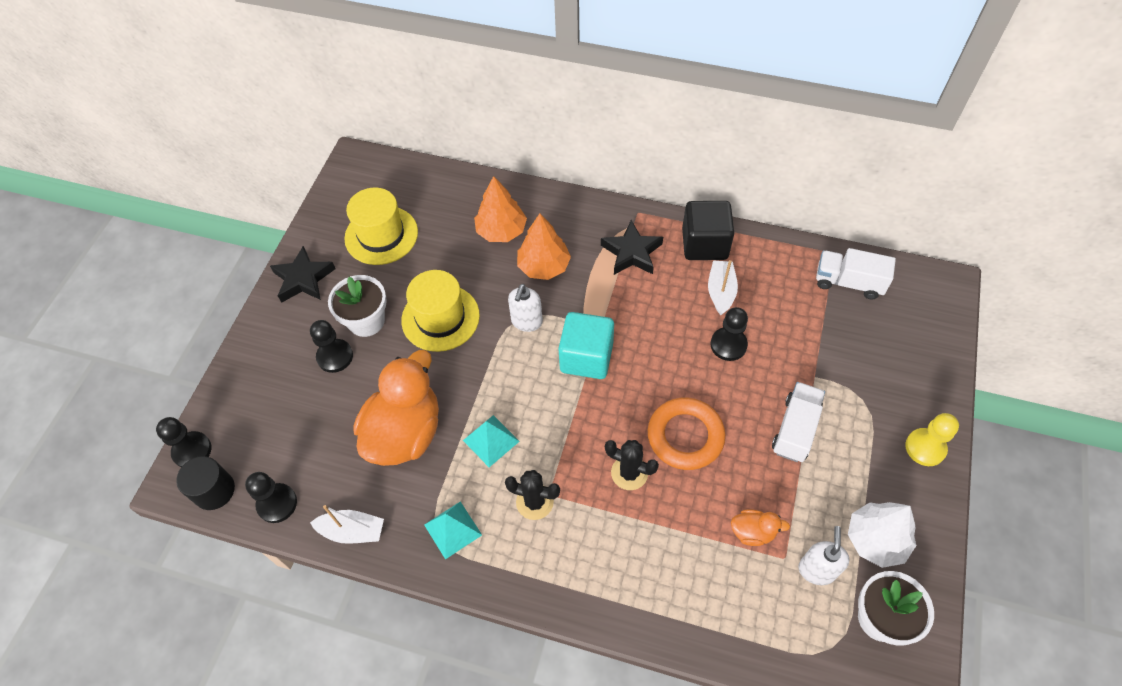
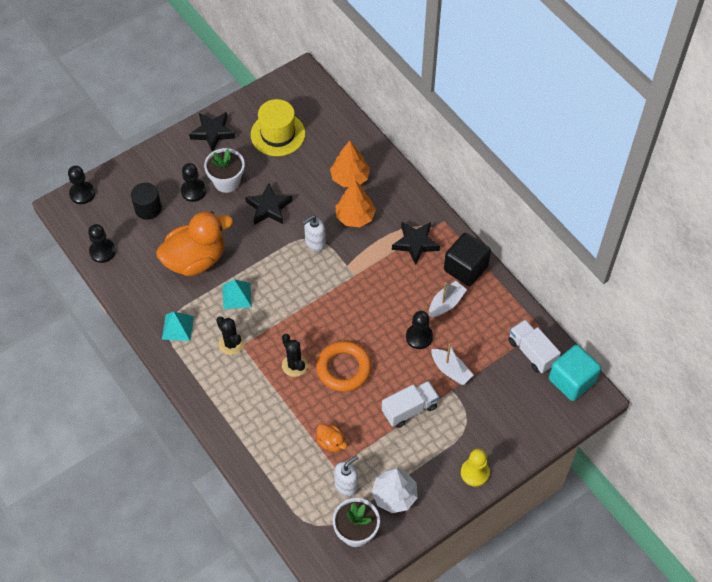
camera: 35 degrees right, 0 degrees up
(214, 490) = (77, 223): black cylinder -> black cylinder (148, 208)
(352, 531) = (128, 292): white boat -> white boat (450, 370)
(440, 318) = (269, 207): yellow hat -> black star
(586, 357) = (330, 287): turquoise cube -> turquoise cube (571, 381)

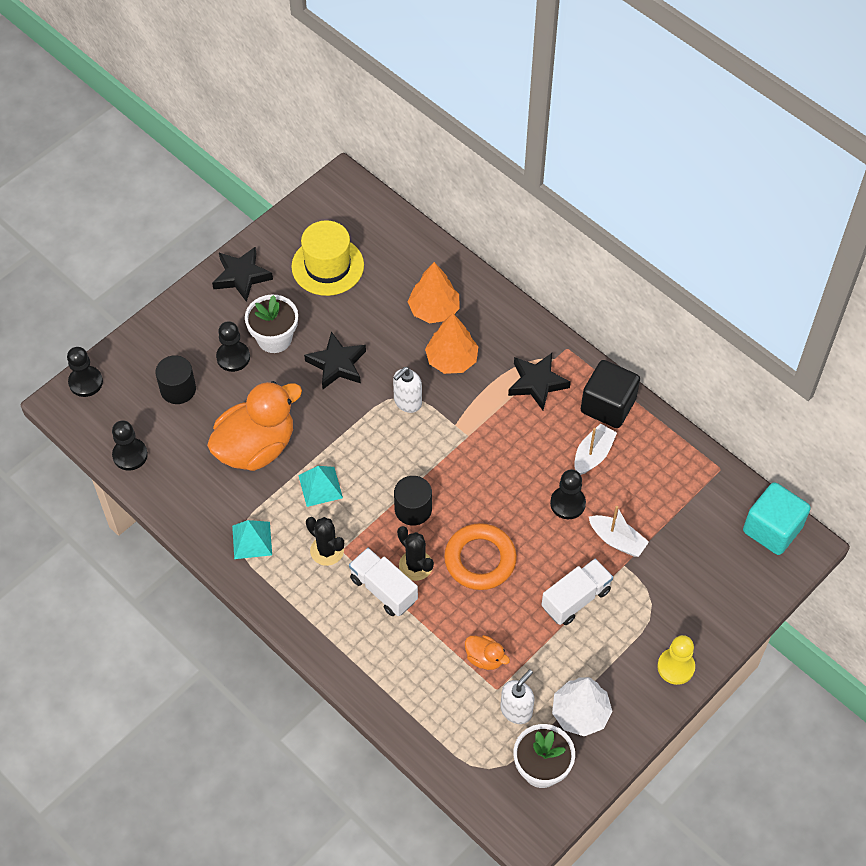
camera: 10 degrees left, 0 degrees up
(302, 323) = (413, 509): none -> black cylinder
(532, 352) = (714, 501): white truck -> white truck (383, 589)

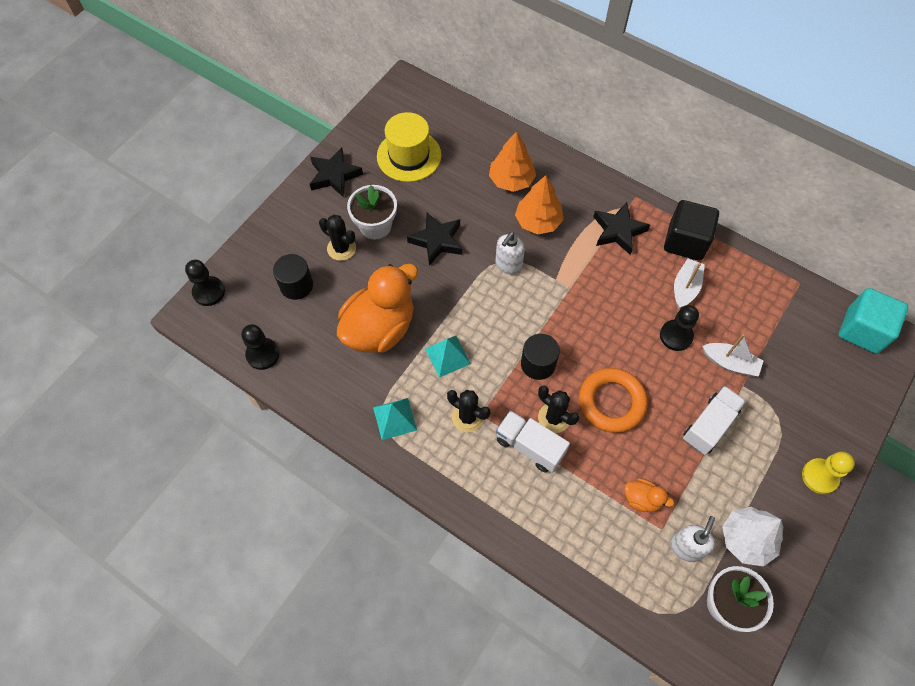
camera: 10 degrees left, 5 degrees up
(233, 357) = (341, 248): black pawn -> black cactus

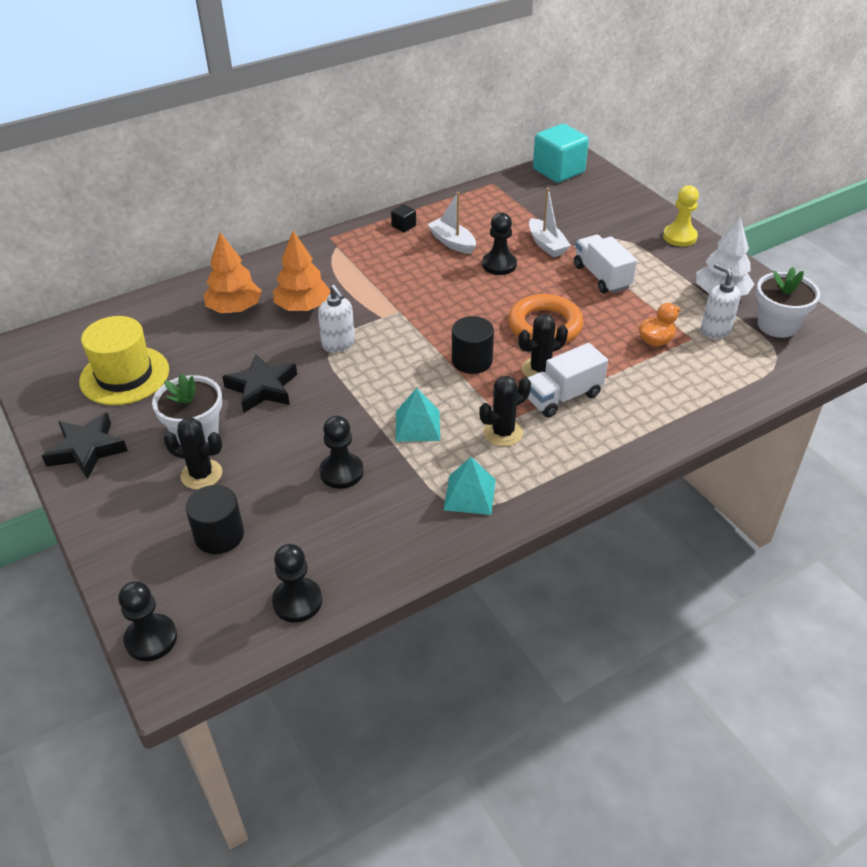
camera: 65 degrees left, 20 degrees down
(341, 248) = (201, 474): black cactus -> black cactus turned 45 degrees clockwise
(380, 328) = (341, 472): orange duck -> black pawn
(618, 231) = (359, 260): black star -> none
(685, 241) = (404, 226): black cube -> black cube, size x0.44
(730, 363) = (547, 245): white boat -> white boat turned 105 degrees clockwise

